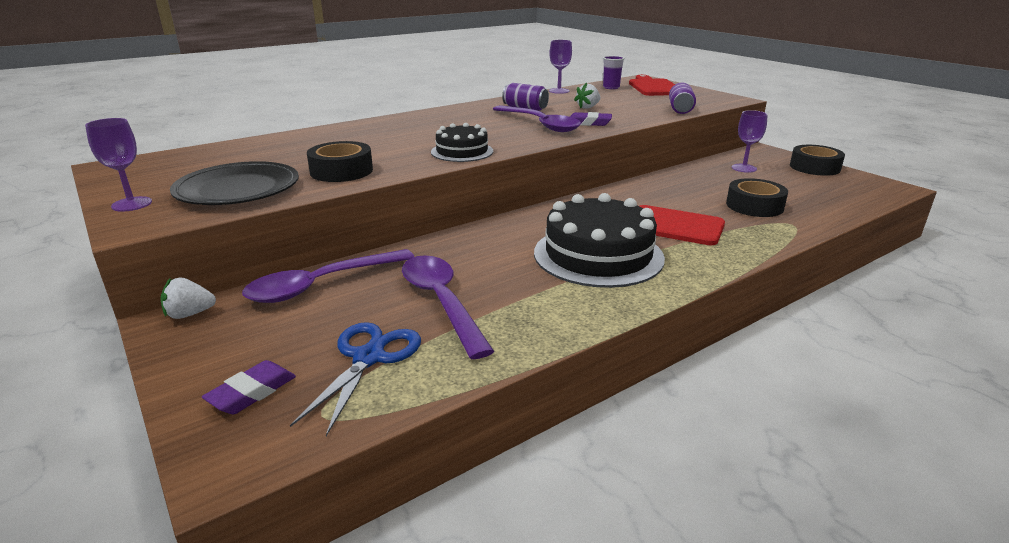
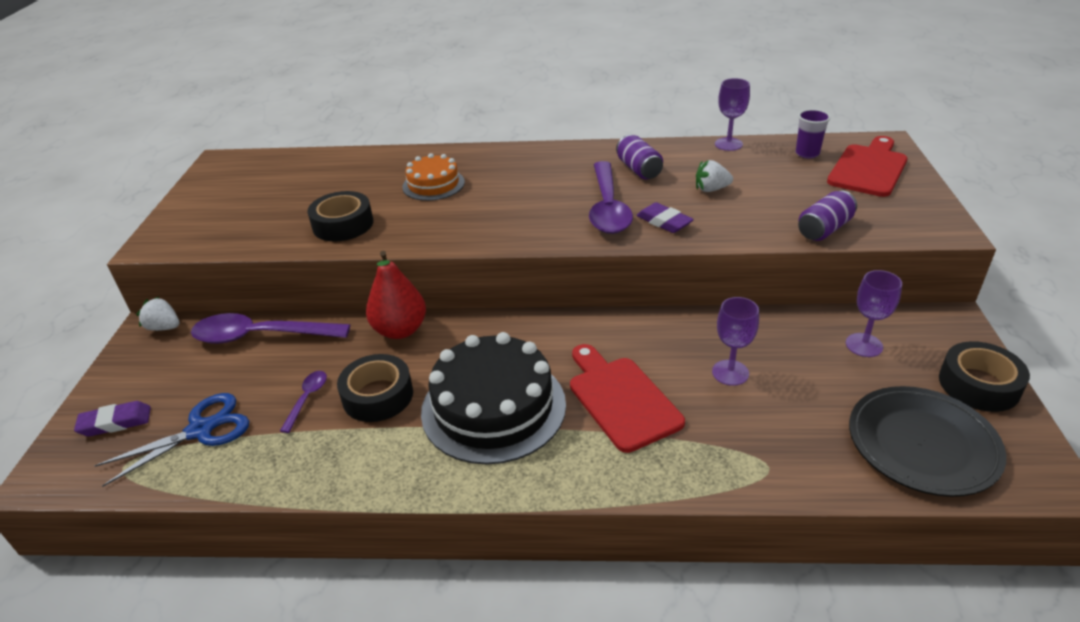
camera: 40 degrees right, 10 degrees up
(132, 204) = (178, 216): purple goblet -> purple goblet (730, 372)
(238, 189) = (251, 223): black plate -> black plate (922, 444)
(382, 139) = (433, 184): none -> orange cake
(441, 302) = (307, 399): purple spoon -> purple spoon, size x0.47
(452, 243) = (400, 330): none -> red pear
(462, 151) = (469, 230): black cake -> none
(754, 206) = (769, 416): black tape -> black tape (378, 396)

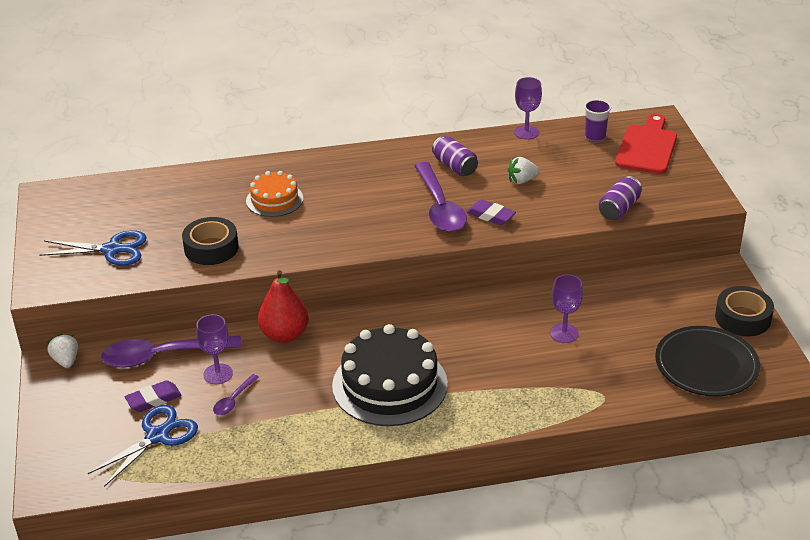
camera: 15 degrees left, 0 degrees up
(115, 422) = (78, 441): purple eraser -> purple eraser (153, 399)
(164, 327) = (66, 360): white strawberry -> white strawberry turned 60 degrees clockwise
(245, 216) = (112, 249): none -> blue scissors
(307, 399) = (233, 400): purple spoon -> purple spoon turned 150 degrees counterclockwise
(378, 396) = (292, 389): black tape -> none
(621, 399) = (486, 364): red cutting board -> none
(864, 345) = (660, 299): purple goblet -> purple goblet (218, 374)

